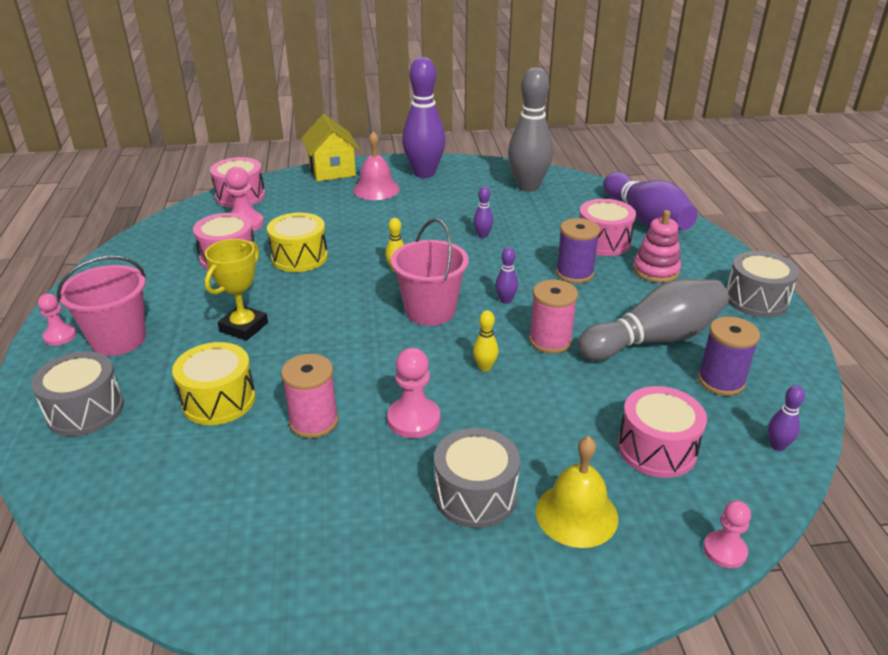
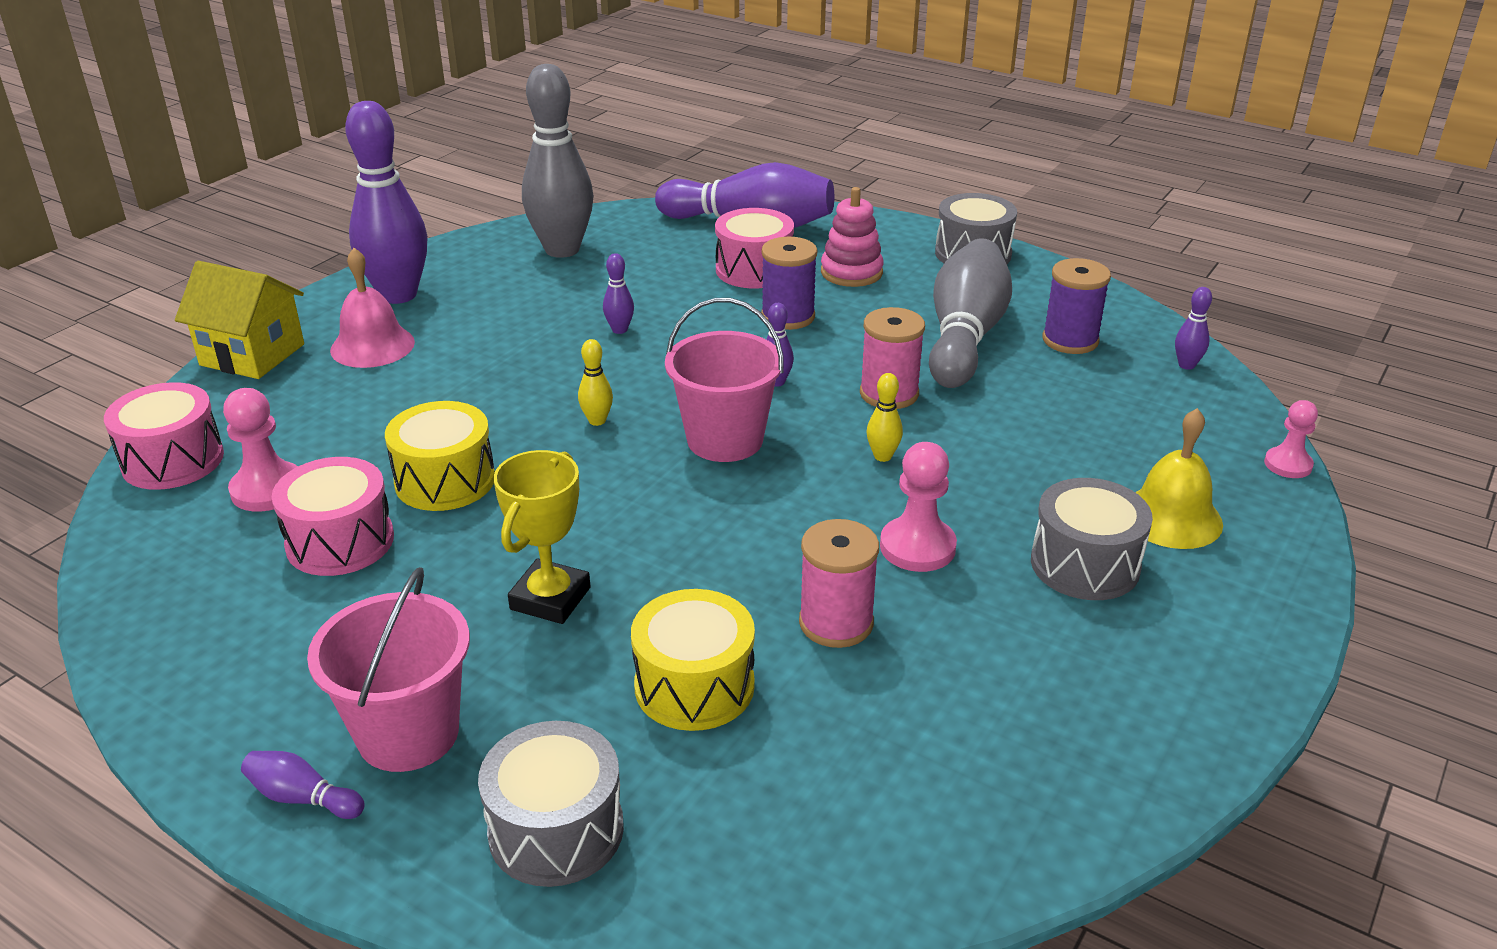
camera: 50 degrees left, 0 degrees up
(60, 336) = (302, 798): pink pawn -> purple bowling pin
(243, 327) = (550, 598): yellow trophy -> yellow trophy turned 45 degrees clockwise
(657, 449) = (1127, 425): pink drum -> none

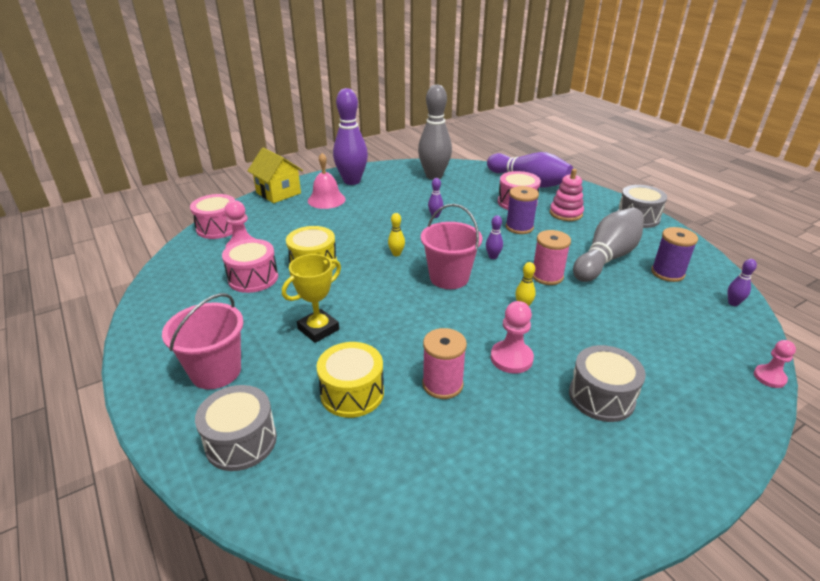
camera: 25 degrees right, 0 degrees up
(302, 798) = (155, 385): purple bowling pin -> none
(1171, 517) = (672, 386): yellow bell -> none

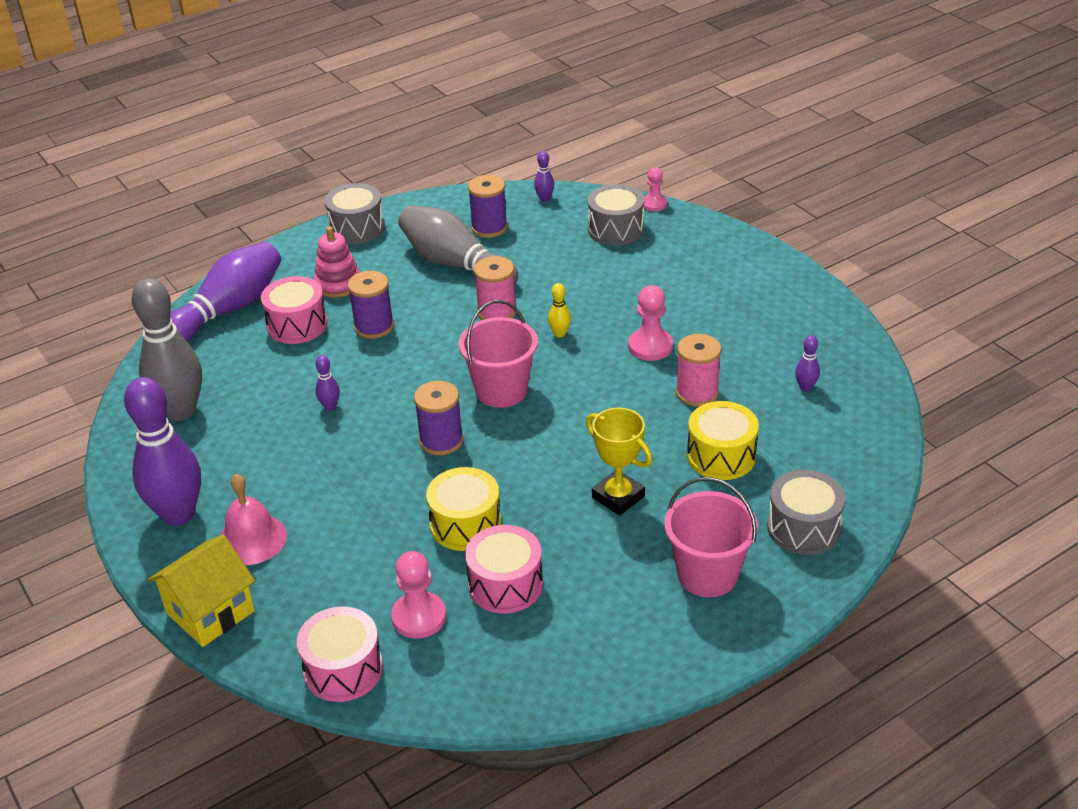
camera: 90 degrees left, 5 degrees up
(396, 254) = (441, 441): yellow bowling pin -> purple spool
(493, 256) = (451, 353): purple bowling pin -> purple bowling pin (805, 387)
(601, 397) = (695, 296): grey drum -> grey drum (615, 229)

